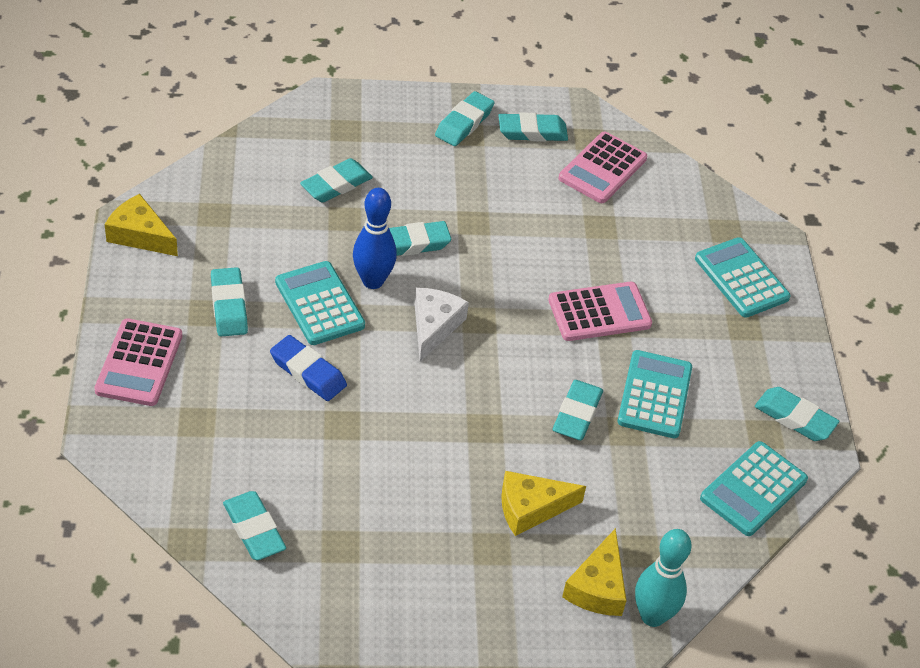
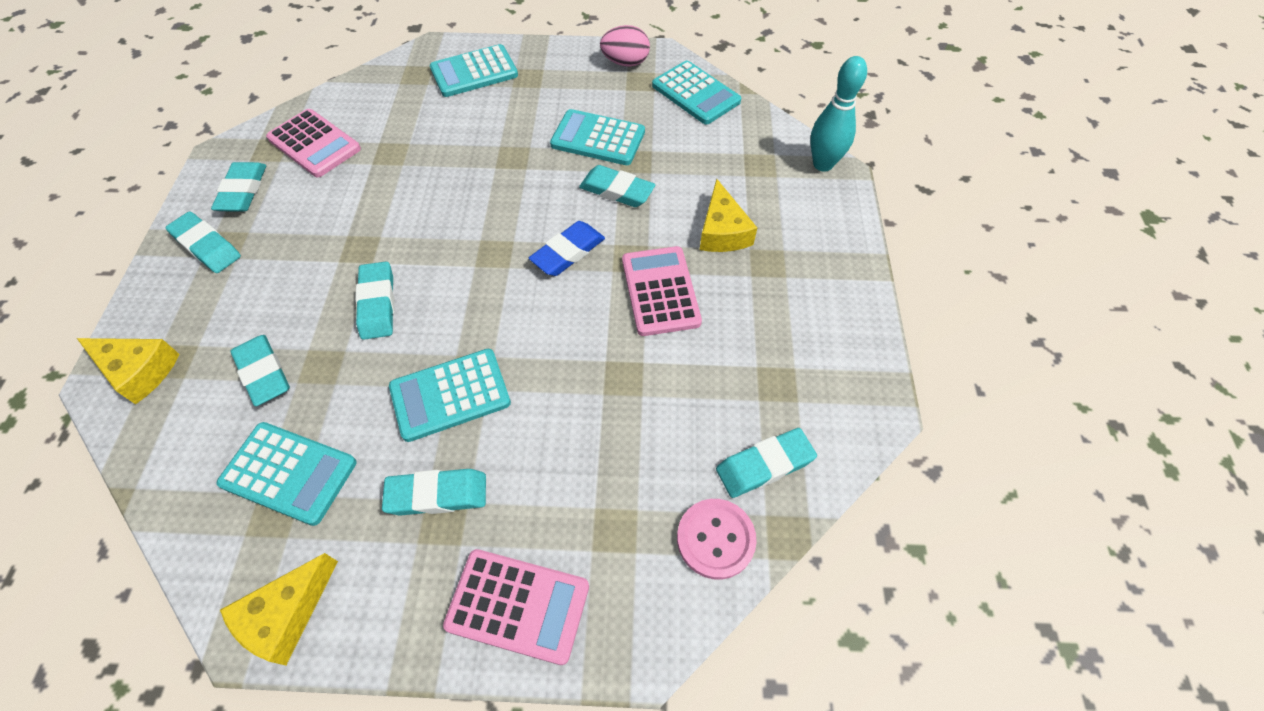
camera: 80 degrees left, 10 degrees up
(187, 490) = (715, 539): none -> pink button
(247, 216) = (289, 473): none -> turquoise calculator
(308, 372) = (549, 409): blue eraser -> blue eraser (568, 252)
(373, 281) = (425, 342): blue bowling pin -> none
(434, 326) = (498, 290): white cheese -> none
(597, 587) = (799, 194): yellow cheese -> yellow cheese (139, 371)
(599, 312) = (499, 164): pink calculator -> pink calculator (660, 291)
(795, 418) = (625, 62): turquoise eraser -> pink egg

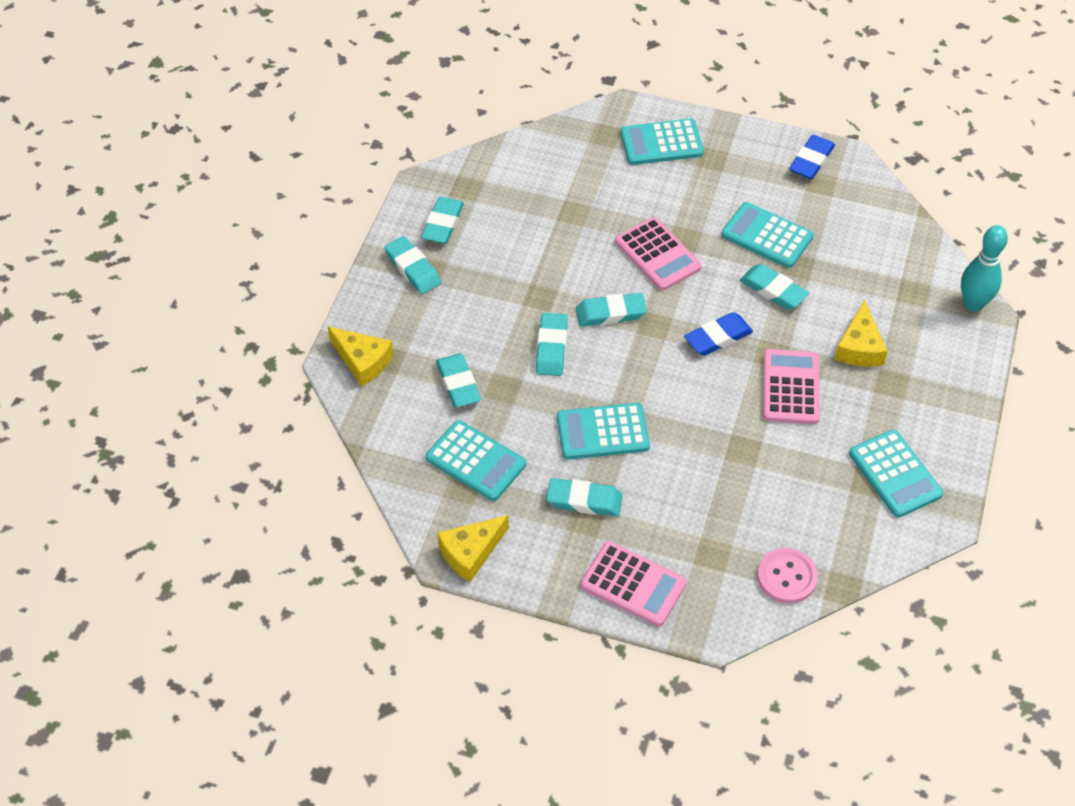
camera: 15 degrees right, 5 degrees down
(314, 144) = (506, 190): pink calculator -> pink calculator (657, 255)
(625, 62) = (811, 161): pink egg -> blue eraser
(695, 93) = (872, 208): turquoise calculator -> turquoise calculator (895, 474)
(764, 465) = (839, 537): turquoise eraser -> turquoise eraser (610, 313)

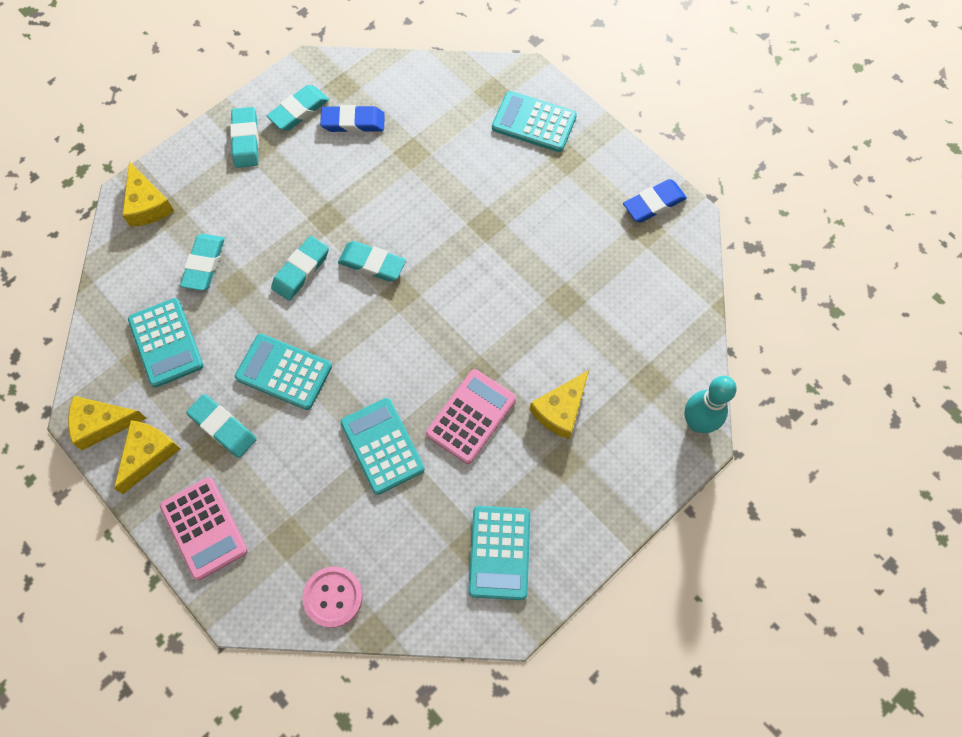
camera: 30 degrees right, 15 degrees up
(535, 554) = (148, 454): none -> yellow cheese
(657, 255) = (452, 228): pink calculator -> none
(718, 337) = (444, 334): blue eraser -> blue eraser (353, 122)
(767, 236) = (559, 258): turquoise calculator -> turquoise calculator (382, 446)
(773, 290) = (526, 314): turquoise eraser -> none

